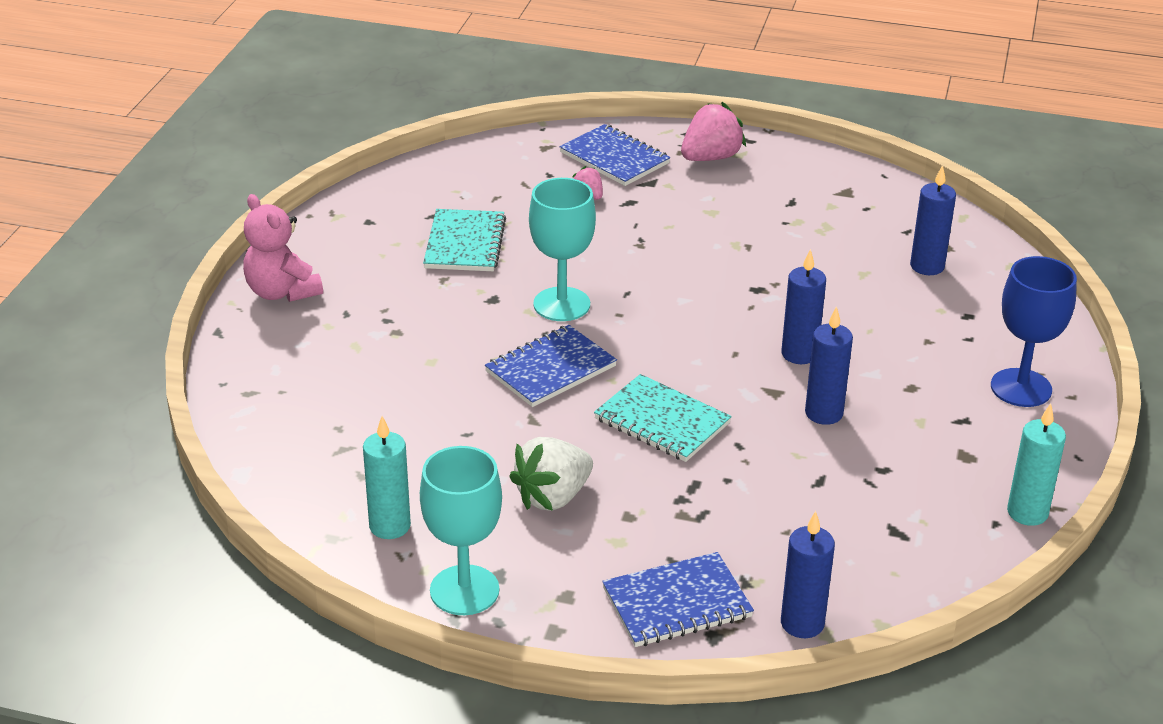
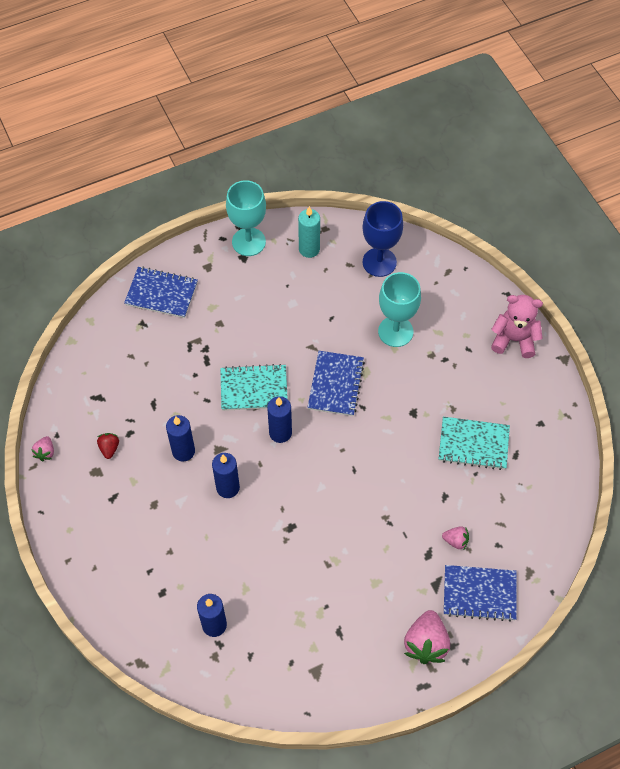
camera: 140 degrees right, 25 degrees up
(465, 243) = (473, 444): turquoise notebook -> turquoise notebook turned 45 degrees counterclockwise
(553, 497) = (260, 310): white strawberry -> none
(561, 304) = (376, 434): turquoise goblet -> turquoise goblet (395, 331)
(677, 603) = (161, 293): blue notebook -> blue notebook turned 75 degrees clockwise
(802, 623) = (104, 319): blue candle -> blue candle (280, 433)
(926, 468) = (109, 448): none -> red strawberry
(1021, 388) = (97, 547): blue goblet -> blue goblet (379, 262)
(1027, 513) = (45, 452): turquoise candle -> pink strawberry

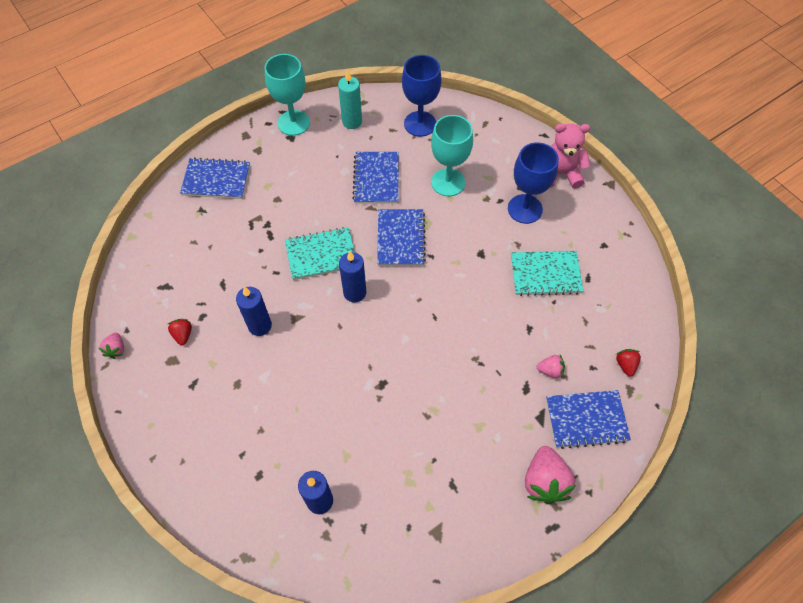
camera: 10 degrees left, 0 degrees up
(228, 488) = (311, 355): blue candle -> none
(323, 317) = (376, 179): none -> blue notebook
(468, 372) = (525, 209): none -> blue goblet
(531, 548) = (625, 365): none -> red strawberry

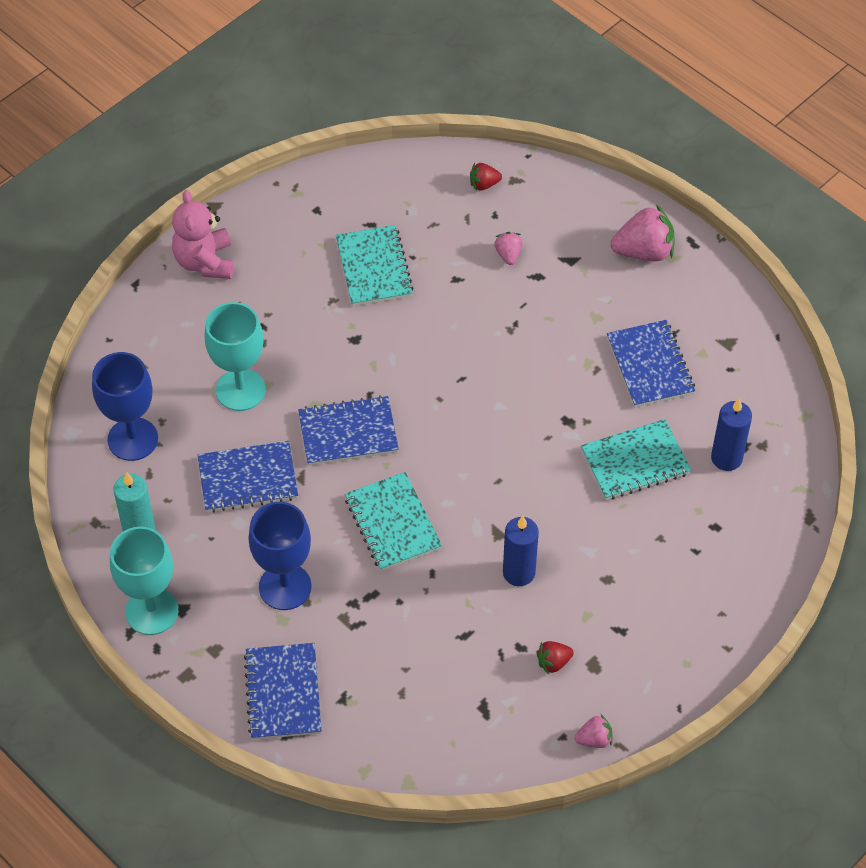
camera: 100 degrees left, 5 degrees down
(333, 426) = (635, 462): none -> turquoise notebook
(355, 292) = (445, 472): blue candle -> none
(525, 209) = (273, 297): blue goblet -> blue goblet (285, 587)
(586, 420) = (562, 218): blue notebook -> blue notebook (650, 365)

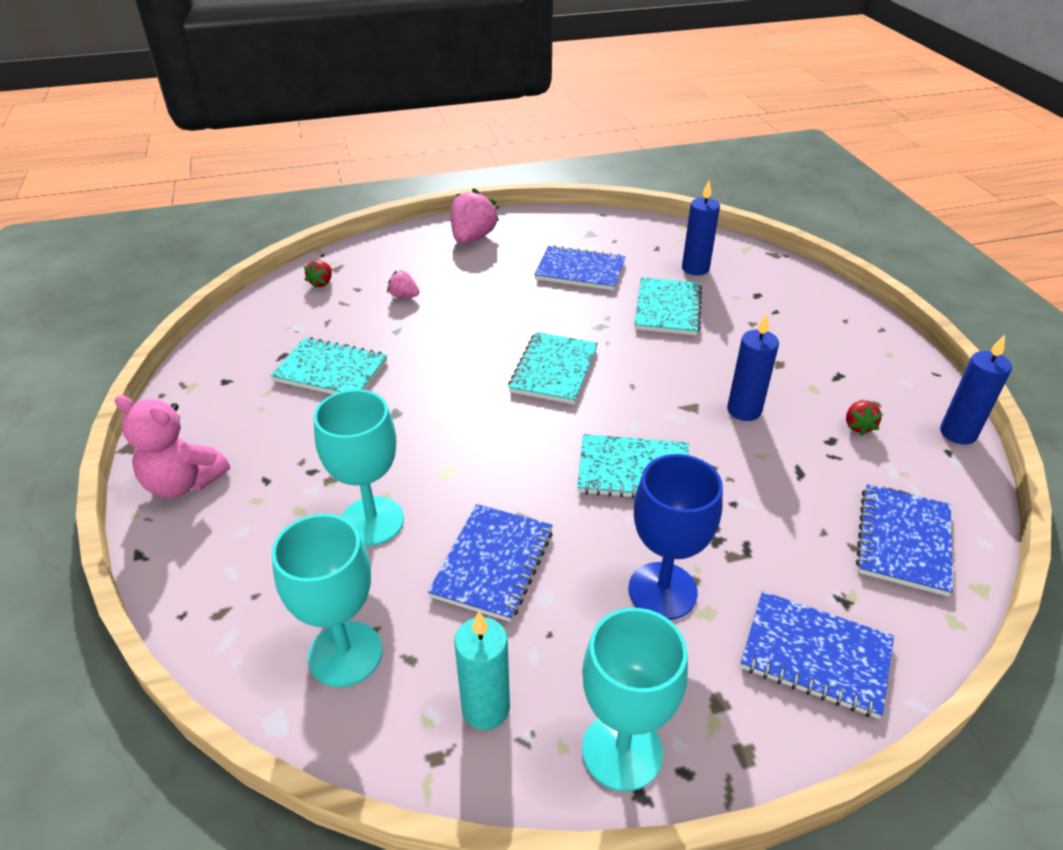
camera: 60 degrees left, 15 degrees down
(132, 439) = (345, 654): blue goblet -> turquoise goblet
(348, 433) = (500, 460): blue notebook -> blue notebook (903, 541)
(480, 416) = (554, 370): none -> turquoise notebook
(594, 739) = (958, 433): pink strawberry -> blue candle

